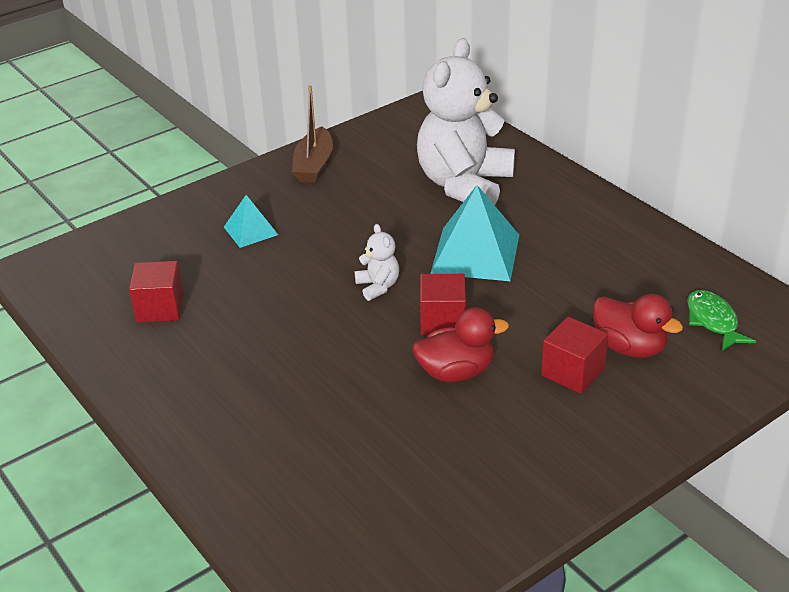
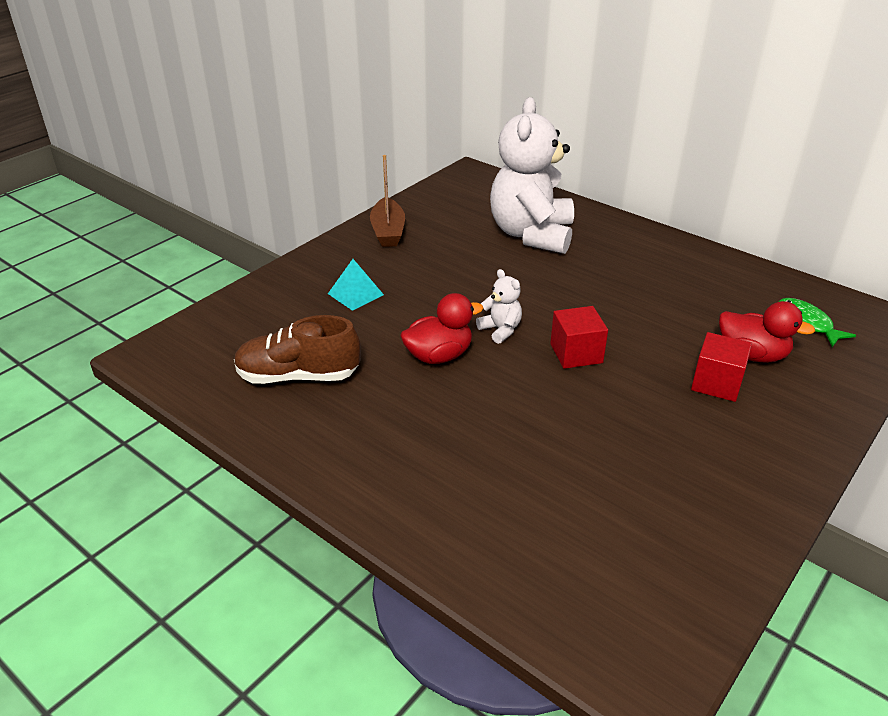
camera: 15 degrees left, 0 degrees up
(160, 308) = (298, 376): red cube -> brown shoe
(456, 372) = (613, 398): red duck -> red duck (439, 356)
(475, 253) = (573, 290): turquoise pyramid -> none

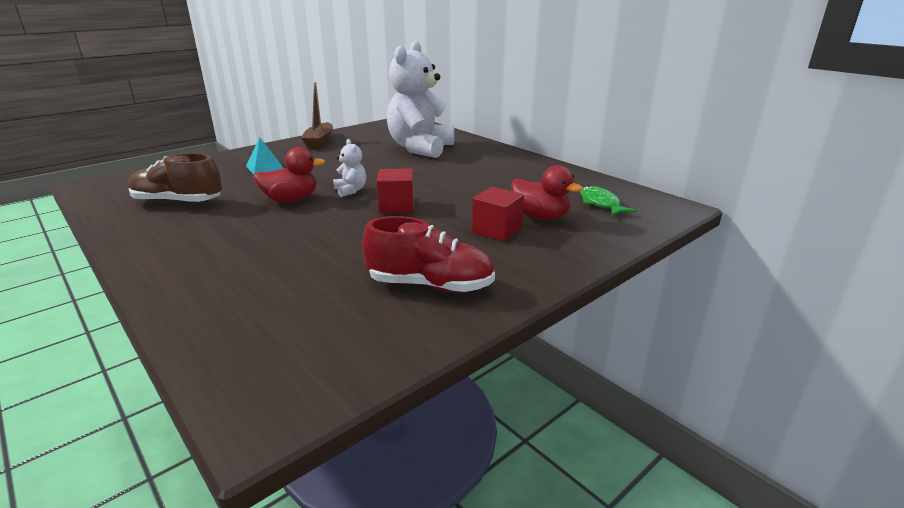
camera: 10 degrees right, 10 degrees down
(697, 482) = (430, 285): none -> red shoe

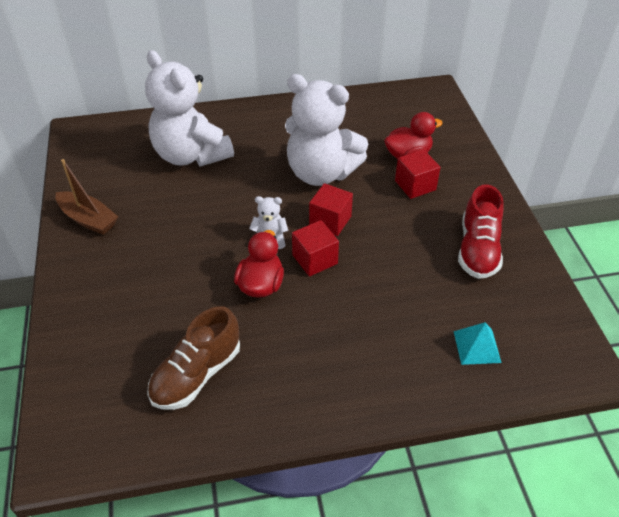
camera: 60 degrees left, 20 degrees up
(265, 167) = (141, 285): turquoise pyramid -> turquoise pyramid (477, 346)
(339, 211) = (315, 259): none -> red cube
(430, 285) = (478, 249): red shoe -> red shoe turned 150 degrees clockwise
(458, 189) = (321, 173): none -> white teddy bear
(600, 204) = (406, 117): green fish -> none

